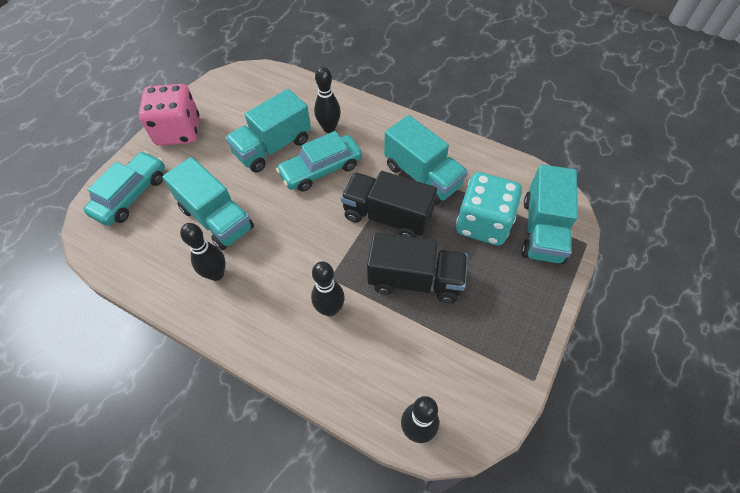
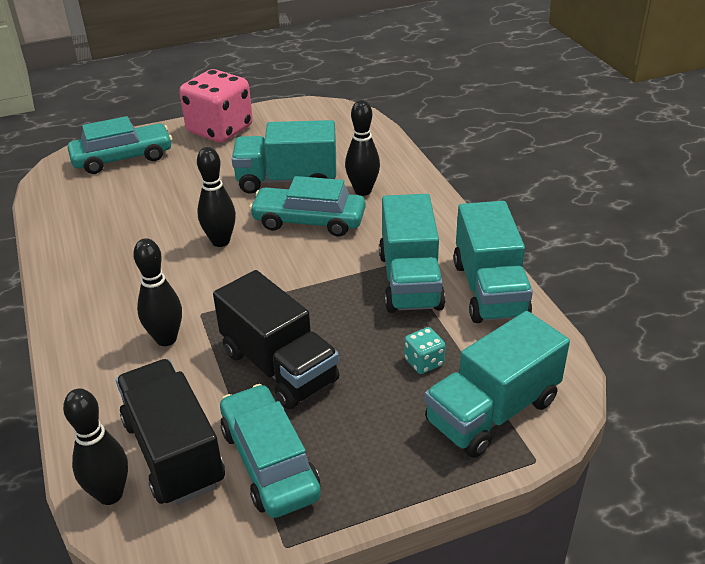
camera: 40 degrees right, 20 degrees down
(216, 274) = (110, 252): black bowling pin -> black bowling pin (220, 241)
(217, 218) = (165, 211): turquoise truck -> turquoise truck (489, 290)
(387, 216) = (324, 295): black truck -> black truck (174, 452)
(475, 340) = (270, 461): none -> turquoise car
(483, 223) = (424, 362): turquoise dice -> turquoise dice, size x0.42

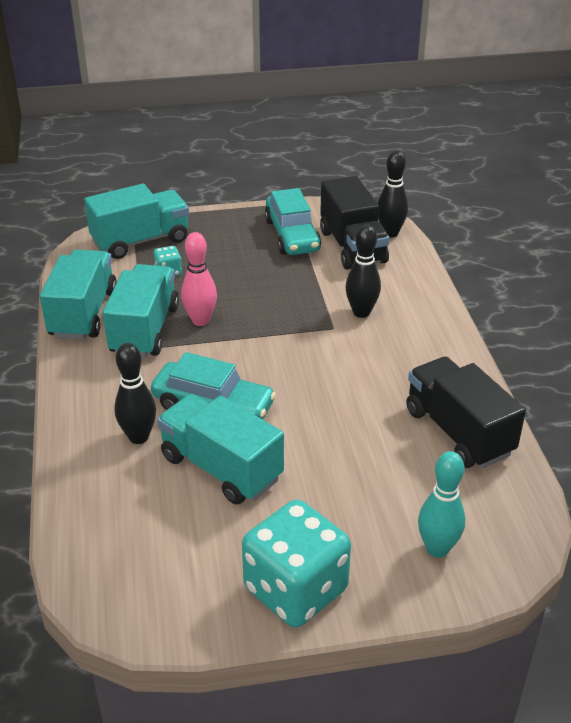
camera: 170 degrees left, 0 degrees up
(123, 158) = (437, 548): turquoise car -> turquoise bowling pin
(220, 130) = (295, 589): pink dice -> turquoise dice
(220, 241) = (310, 395): black bowling pin -> none
(279, 366) = (275, 283): black truck -> black truck (458, 432)
(287, 180) = (221, 468): turquoise truck -> turquoise truck turned 150 degrees counterclockwise
(353, 300) = (200, 320): none -> pink bowling pin

